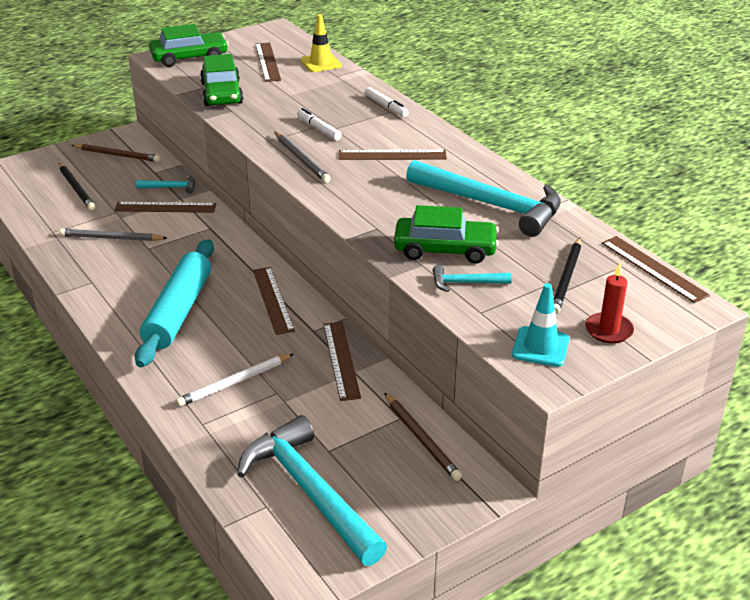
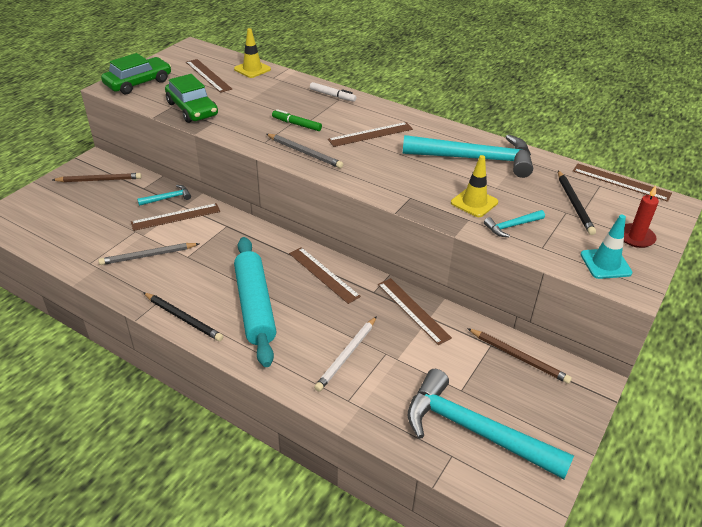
camera: 25 degrees left, 5 degrees up
(76, 188) = (83, 218): black pencil -> black pencil (183, 318)
(318, 129) = (296, 124): white marker -> green marker
(445, 249) = (474, 202): green car -> yellow traffic cone

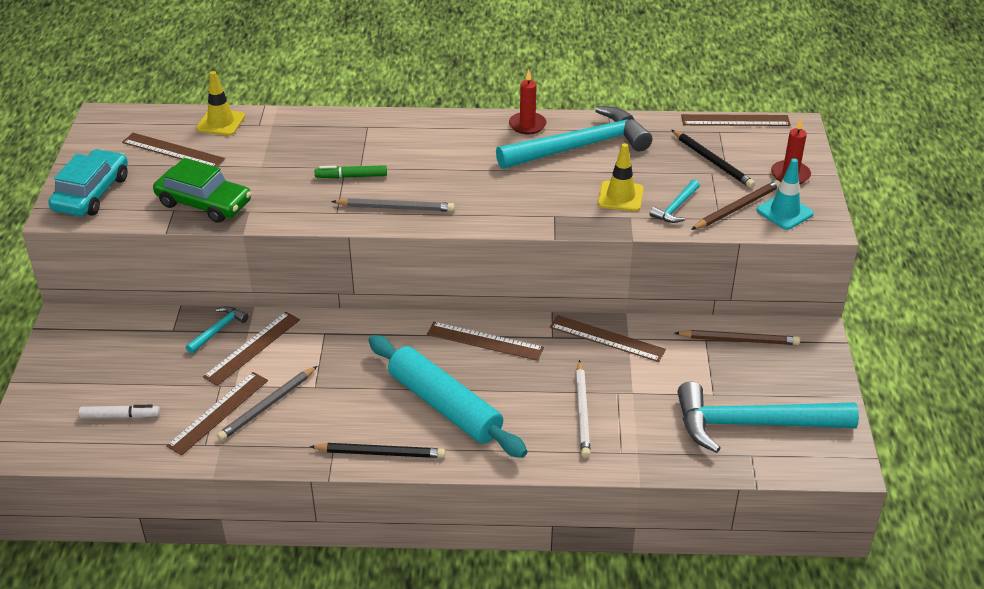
camera: 30 degrees left, 0 degrees up
(99, 180) = (102, 343): brown pencil -> brown pencil (737, 208)
(138, 83) = (92, 193): green car -> turquoise car
(332, 96) = (356, 124): white marker -> white marker (120, 416)
(370, 134) = (446, 158): brown ruler -> brown ruler (218, 412)
(449, 132) = (527, 125): none -> red candle

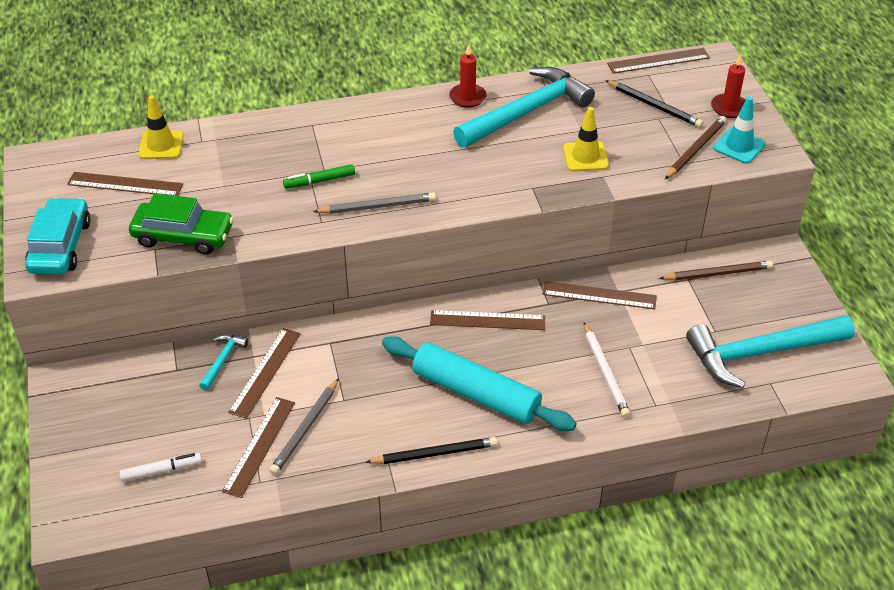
camera: 15 degrees left, 5 degrees up
(676, 208) = (640, 159): turquoise hammer -> none

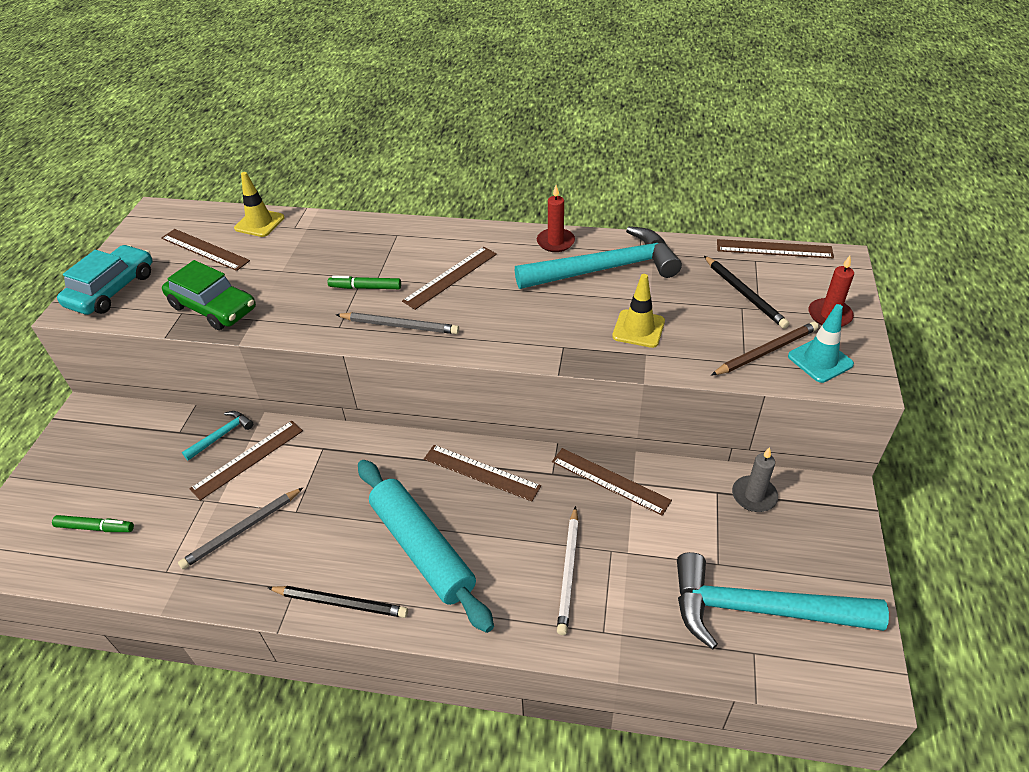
camera: 25 degrees right, 0 degrees up
(162, 471) = (95, 528): white marker -> green marker
(259, 446) = (191, 533): brown ruler -> brown ruler (450, 277)
(717, 273) = (754, 496): brown pencil -> grey candle

